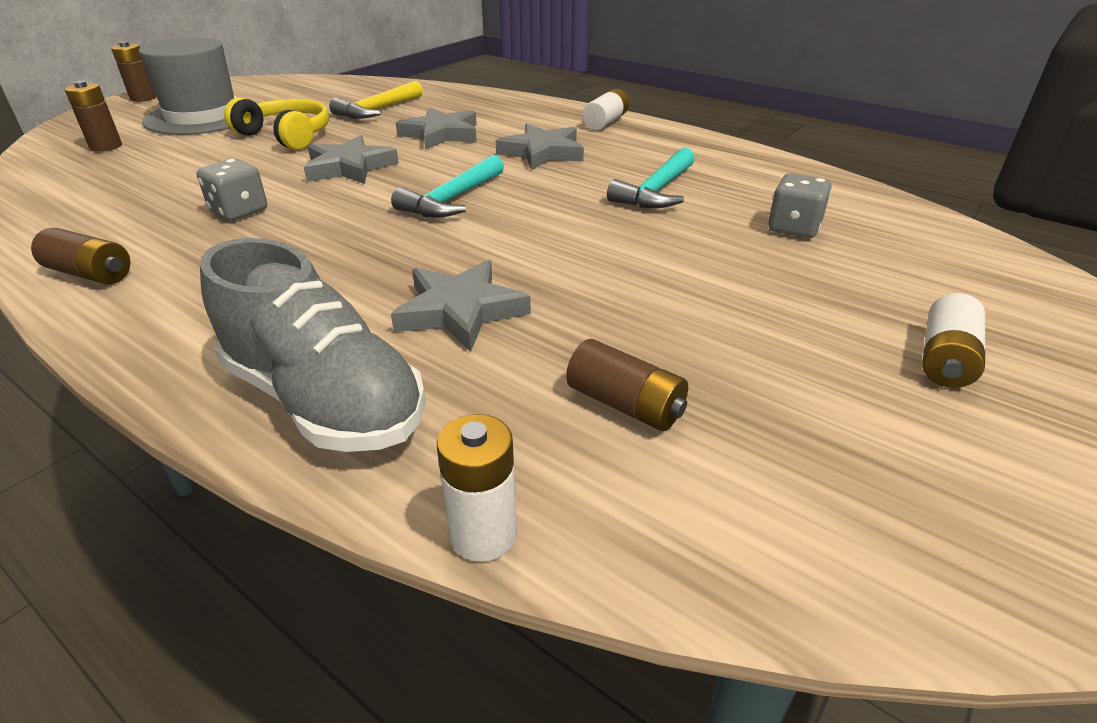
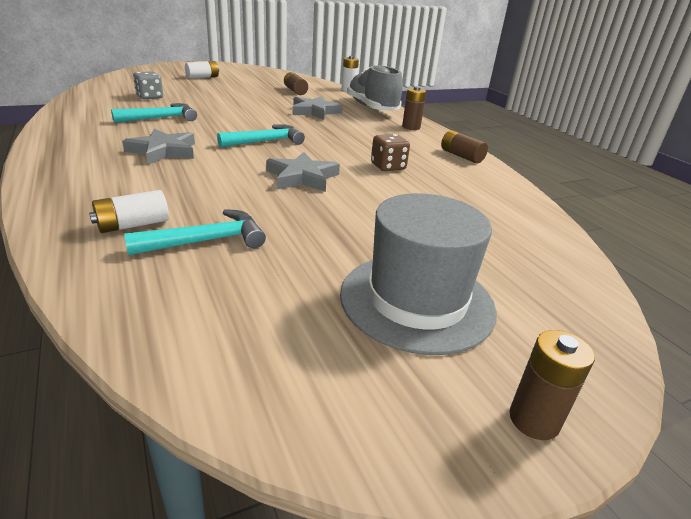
camera: 155 degrees left, 5 degrees down
(106, 146) = (515, 268): brown battery -> brown battery (411, 127)
(239, 211) = (388, 167): grey dice -> brown dice
(286, 136) = (330, 227): yellow headphones -> none
(377, 110) = (206, 241): yellow hammer -> turquoise hammer
(441, 134) = (199, 187): grey star -> none
(605, 122) = (59, 159): white battery -> white battery (133, 225)

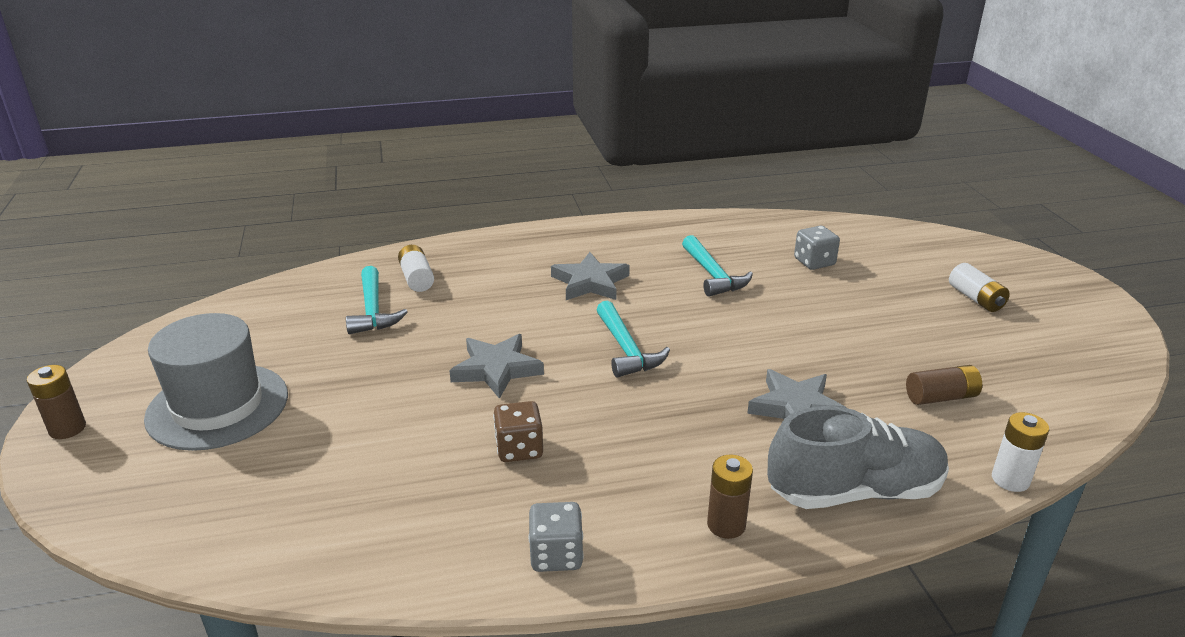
camera: 105 degrees right, 0 degrees up
(461, 156) = (556, 555): brown battery -> grey dice

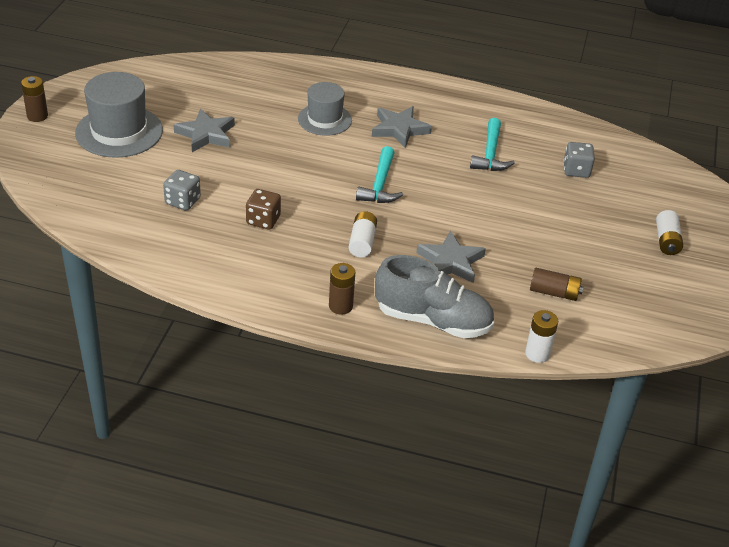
camera: 25 degrees right, 10 degrees up
(373, 310) = (245, 100): turquoise hammer -> none
(417, 278) = (288, 86): white battery -> white battery (362, 242)
(493, 300) = (324, 119): none -> grey hat
(496, 369) = (289, 167): grey star -> grey star (206, 134)
(556, 555) = (237, 283): grey dice -> grey dice (182, 201)

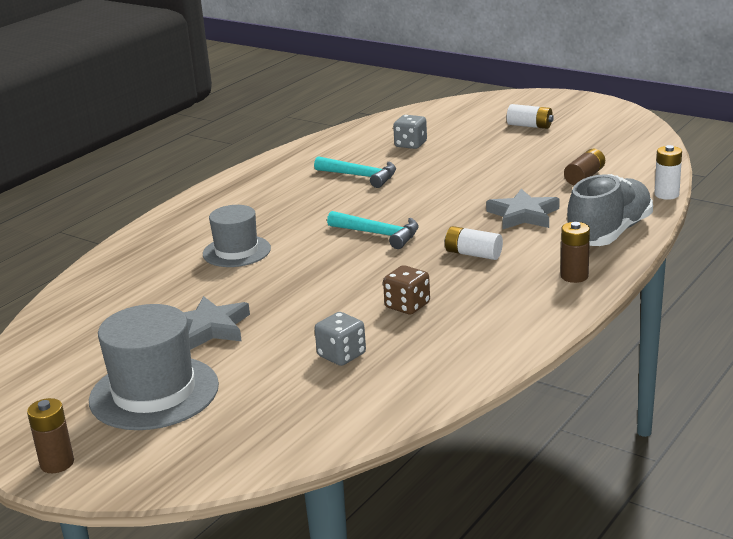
camera: 65 degrees left, 15 degrees down
(399, 129) = (286, 213): grey star -> none

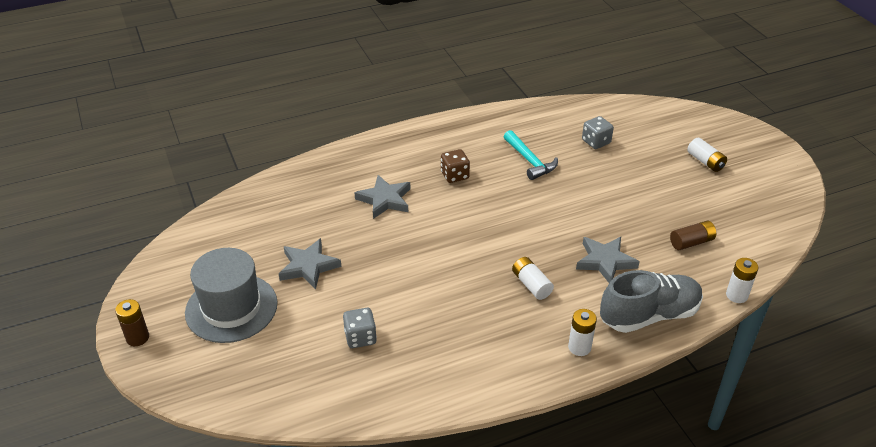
camera: 30 degrees right, 15 degrees up
(236, 251) = (385, 200): grey hat -> grey star
(379, 234) = (487, 230): turquoise hammer -> none
(407, 306) = (441, 313): brown dice -> brown dice (454, 175)
(574, 276) = (579, 347): brown battery -> white battery

